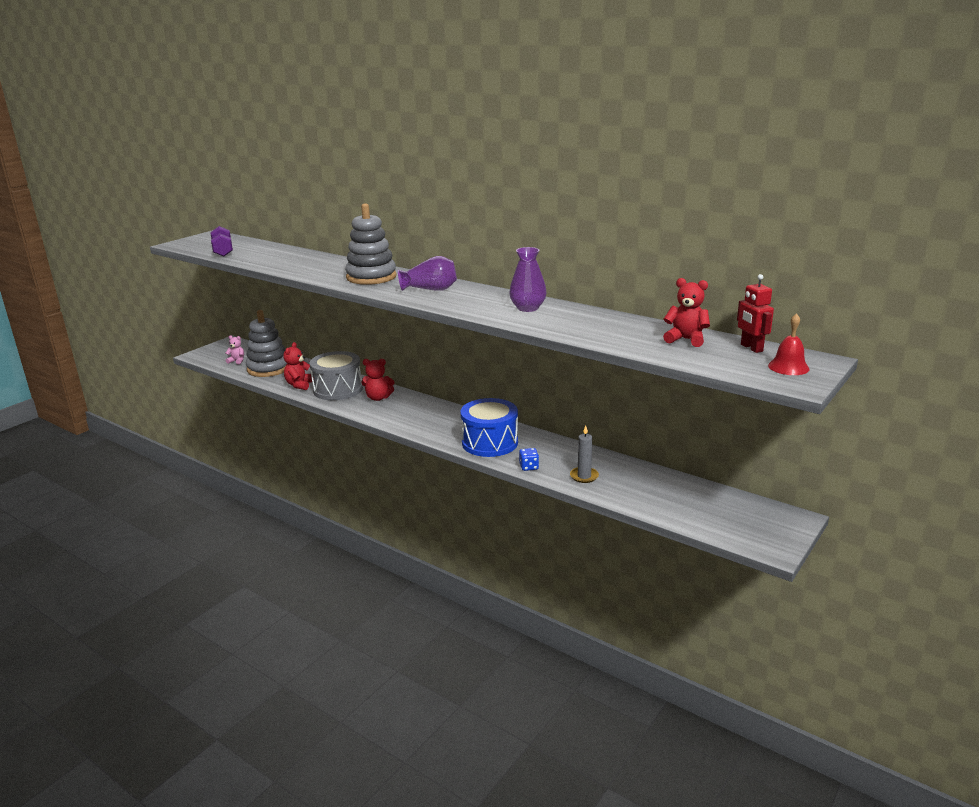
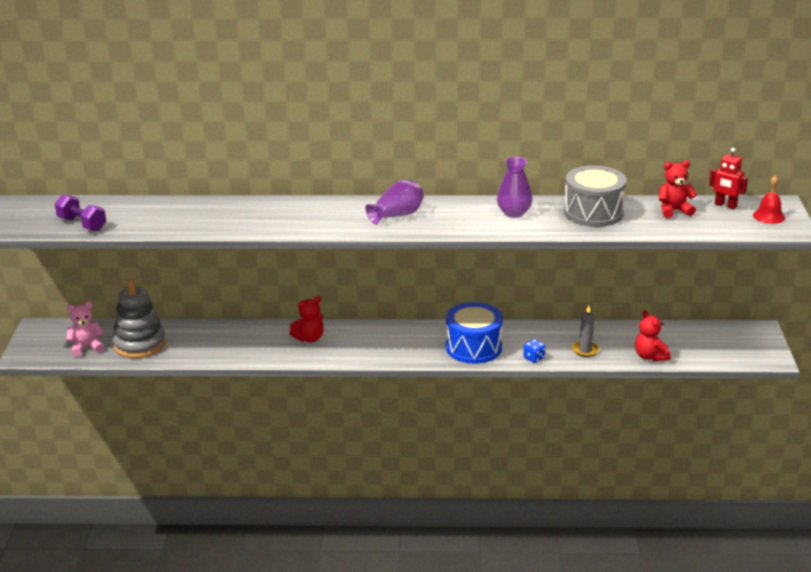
camera: 35 degrees left, 5 degrees up
(237, 361) = (86, 347): pink teddy bear -> pink teddy bear, size x1.51
(299, 385) = (206, 351): red teddy bear -> red teddy bear (650, 356)
(338, 389) = (254, 343): grey drum -> grey drum (593, 212)
(371, 277) = (314, 215): grey stacking toy -> none

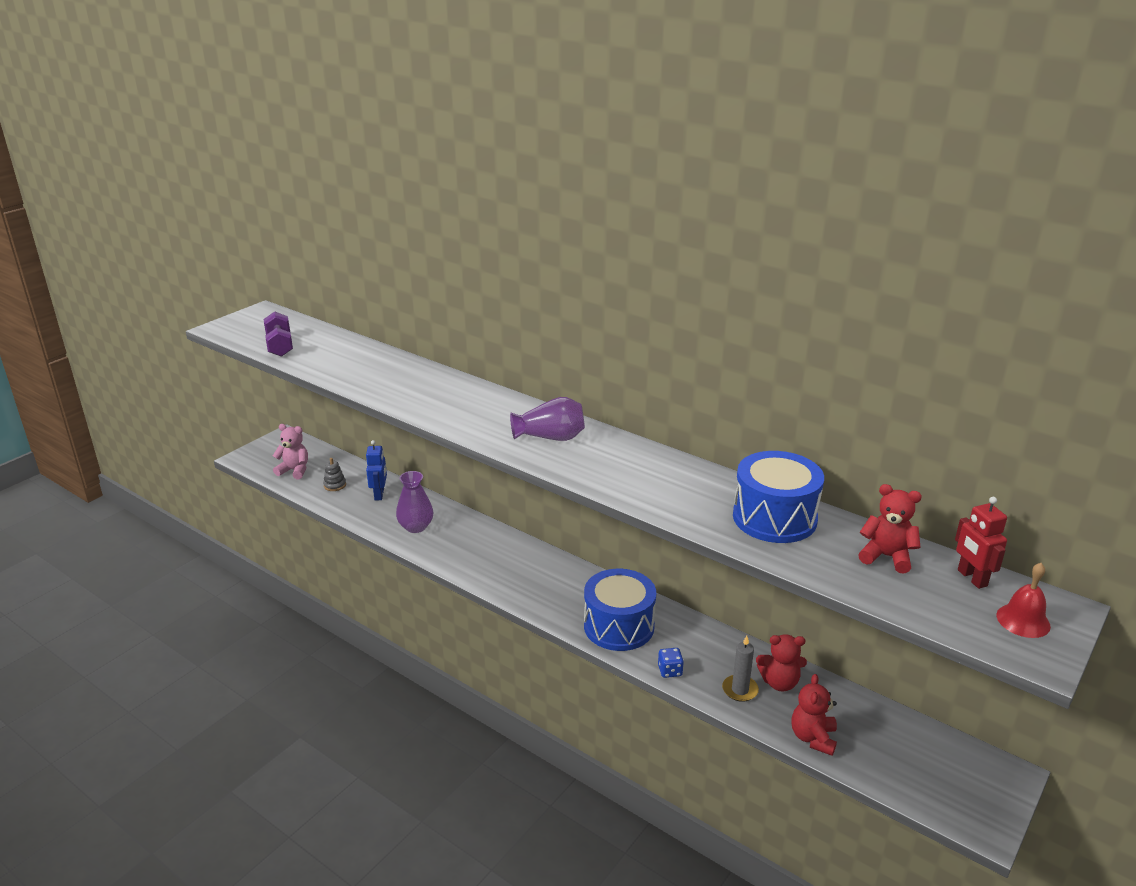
camera: 35 degrees right, 0 degrees up
(139, 344) = (335, 485): grey stacking toy -> grey stacking toy, size x0.42
(188, 336) = (379, 494): none -> blue robot
(309, 338) = (475, 542): red teddy bear -> red teddy bear (779, 682)
(514, 213) = (678, 482): purple vase -> purple vase (416, 527)
(593, 212) = (774, 518): grey drum -> blue drum

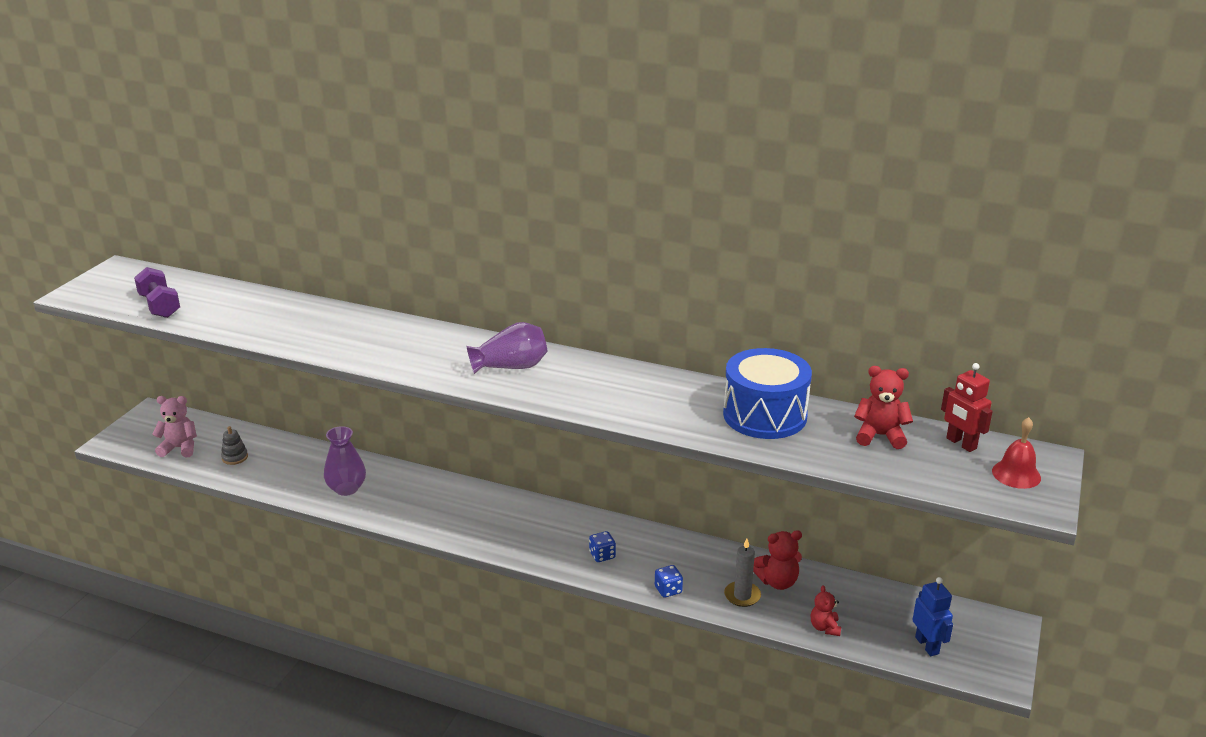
camera: 15 degrees left, 0 degrees up
(379, 494) = (291, 460): blue robot -> blue robot (927, 645)
(619, 626) = (602, 555): blue drum -> blue dice
(813, 738) = (825, 627): red teddy bear -> red teddy bear, size x0.66

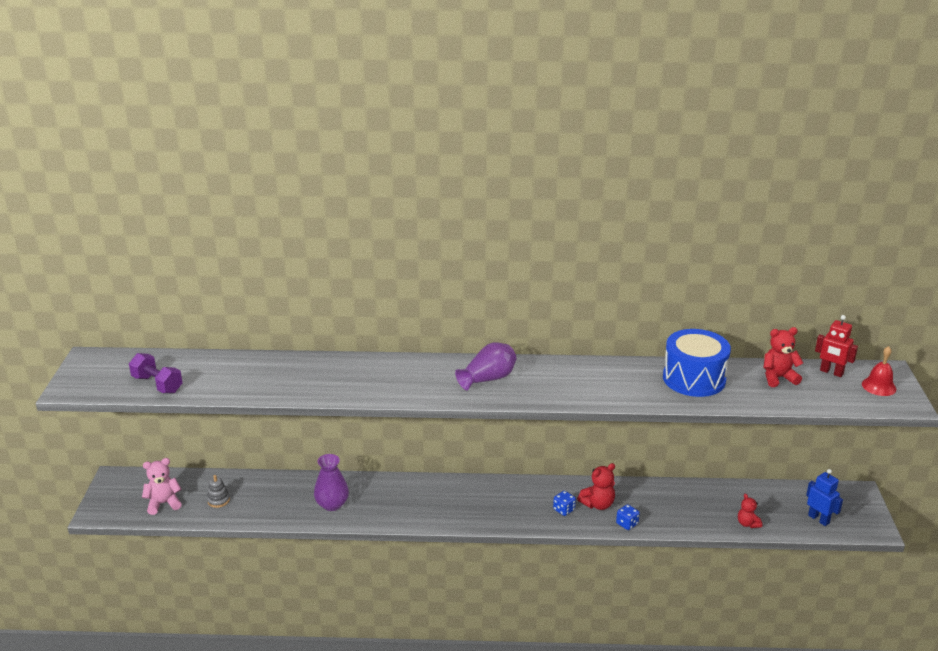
camera: 20 degrees left, 0 degrees up
(742, 596) = (679, 515): grey candle -> none
(777, 582) = (696, 499): red teddy bear -> red teddy bear (598, 504)

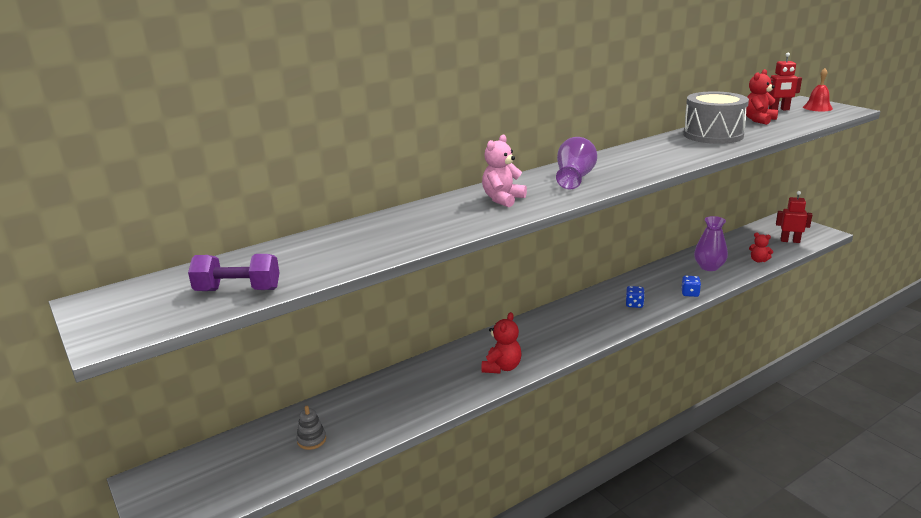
camera: 35 degrees left, 5 degrees down
(164, 503) = (246, 474): pink teddy bear -> pink teddy bear (502, 199)
(332, 504) = (439, 387): purple vase -> purple vase (709, 267)
(598, 504) = (651, 290): red teddy bear -> red teddy bear (502, 367)
(694, 379) = (713, 135): blue drum -> grey drum
(818, 519) = (790, 241): blue robot -> red robot

